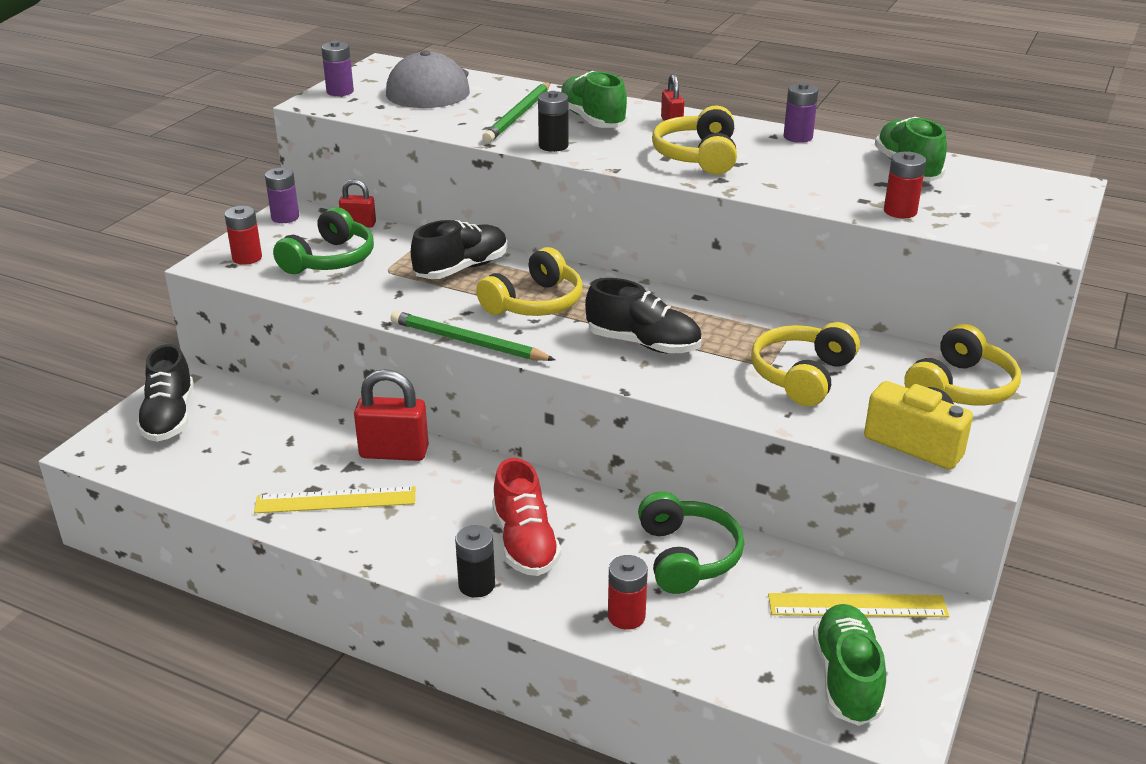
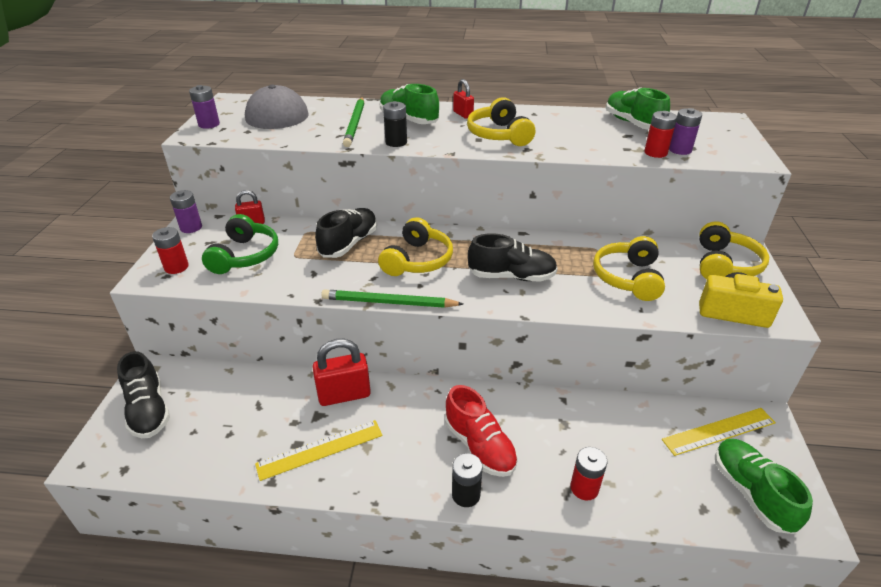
camera: 20 degrees left, 5 degrees up
(687, 556) = (593, 424): green headphones -> none
(798, 137) = (549, 112): purple battery -> purple battery (680, 150)

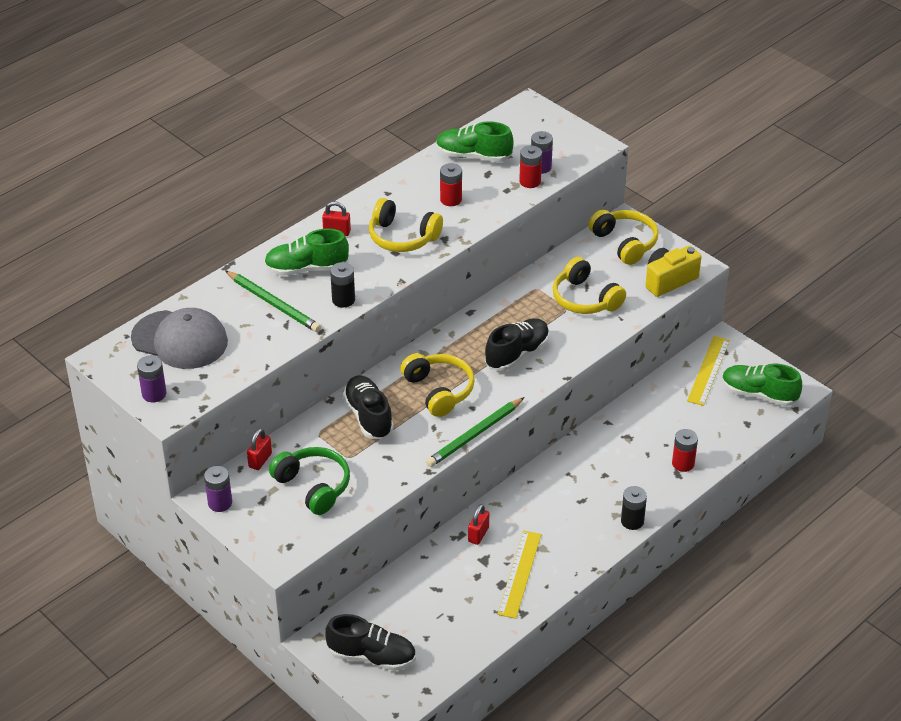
camera: 50 degrees left, 5 degrees up
(176, 267) = (282, 535): red battery -> red battery (451, 199)
(344, 395) = (478, 534): red padlock -> red padlock, size x0.57
(479, 446) = (602, 490): red shoe -> none

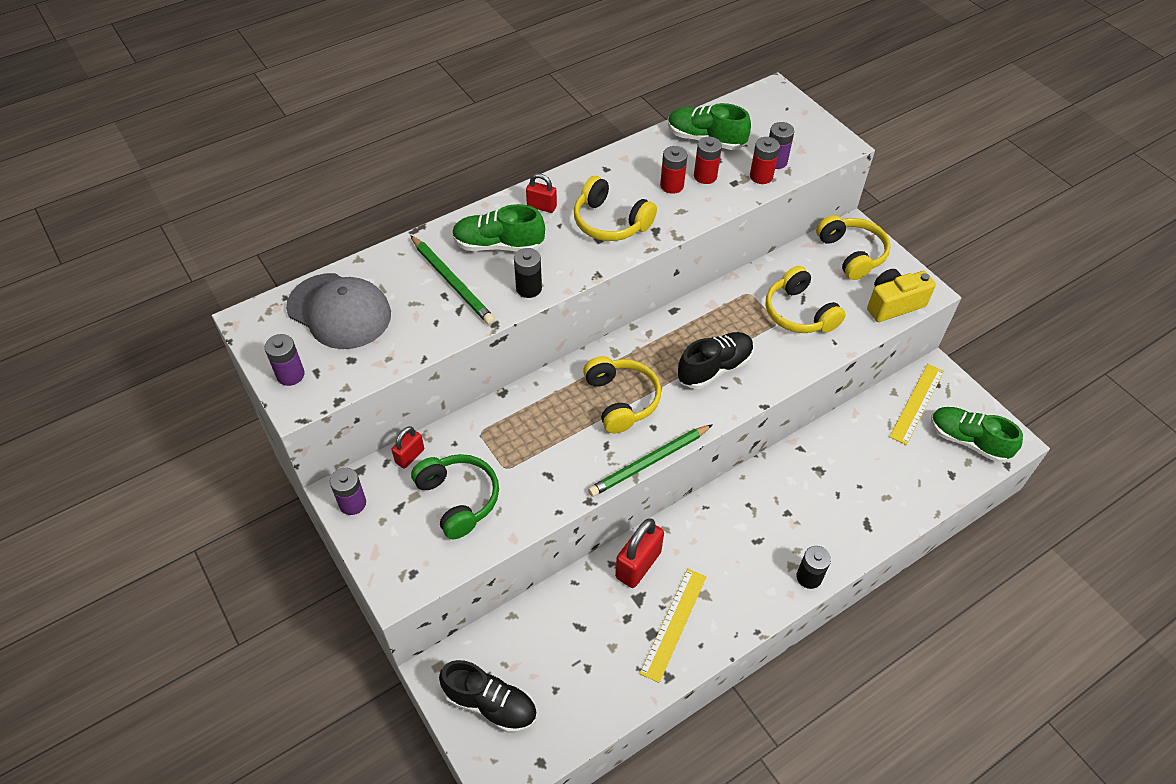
camera: 10 degrees right, 10 degrees up
(368, 416) = (539, 420): black shoe -> none
(478, 534) = (638, 565): red padlock -> red padlock, size x1.76
(683, 463) = (875, 513): red battery -> red battery (705, 176)

